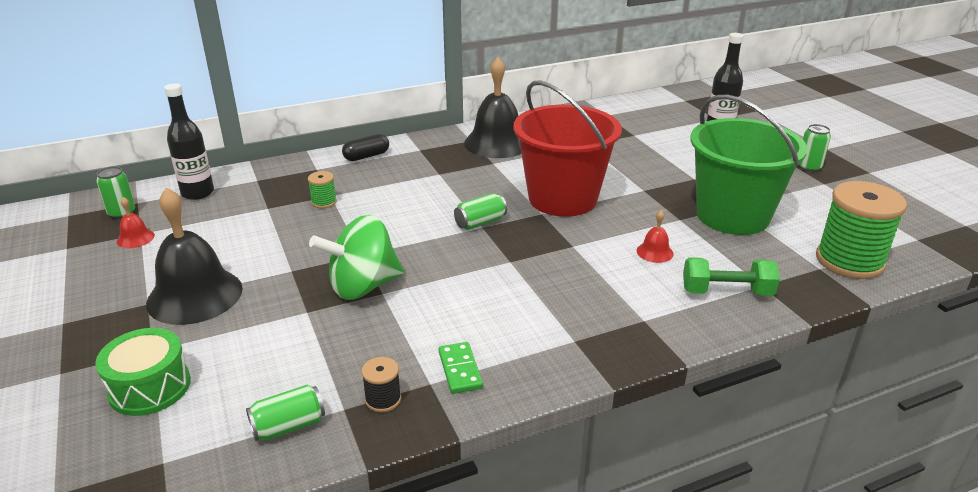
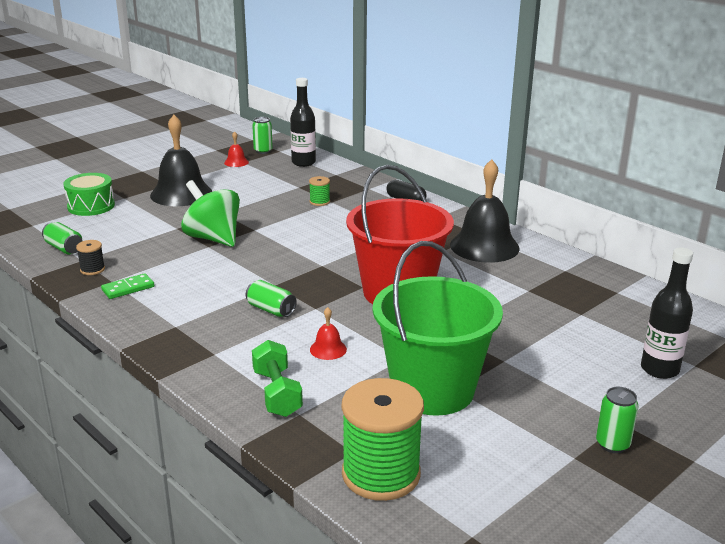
camera: 70 degrees right, 5 degrees down
(480, 222) = (328, 263): green can -> green can (271, 310)

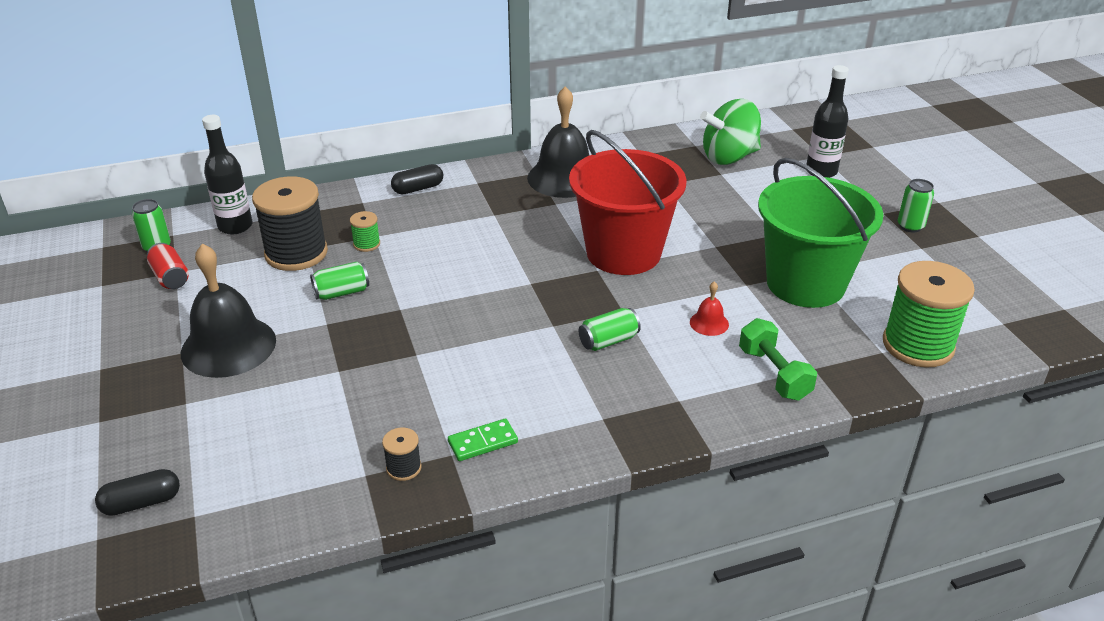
camera: 65 degrees left, 10 degrees up
(38, 210) = (141, 503): none -> black capsule
(64, 248) = (311, 488): green can -> green can (341, 292)
(91, 206) = (183, 441): green drum -> none
(128, 288) = (483, 442): green domino -> green domino turned 75 degrees clockwise
(213, 238) = (397, 346): green spinning top -> green spinning top (729, 157)
(236, 162) = (170, 277): red bell -> red can
(277, 393) = (774, 374): green dumbbell -> green dumbbell turned 60 degrees clockwise
(290, 185) = (296, 253): none -> black spool

